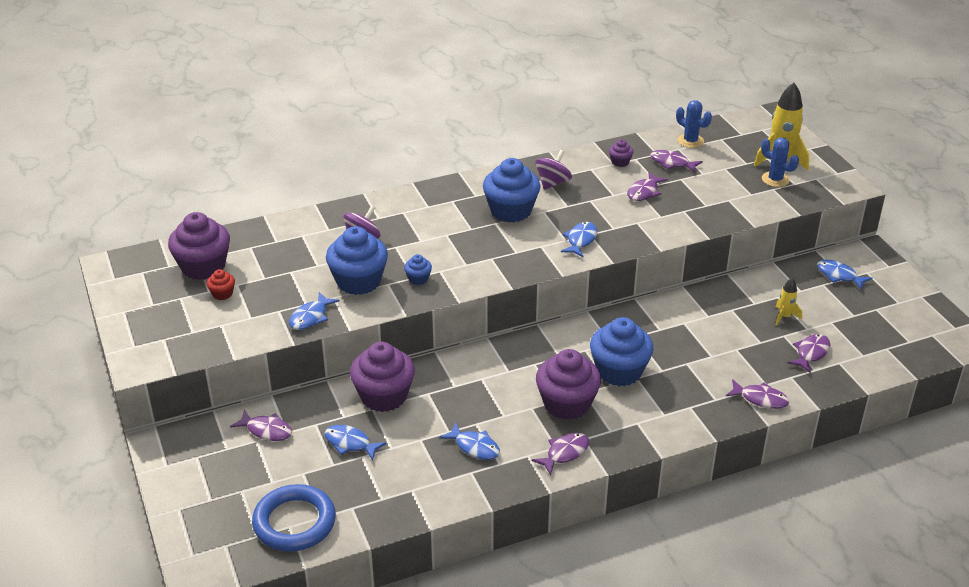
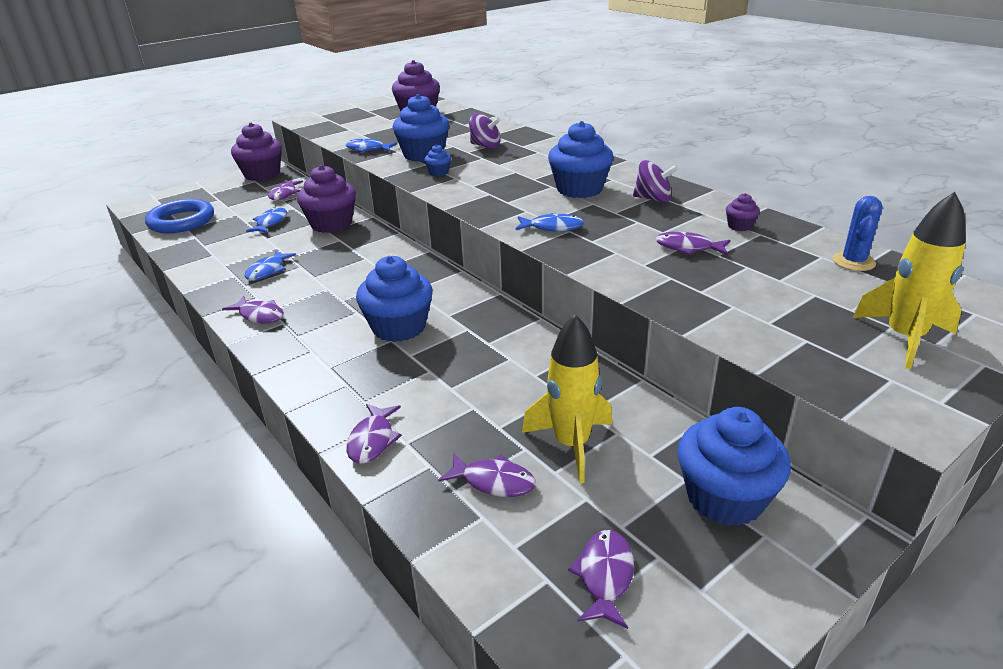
camera: 75 degrees right, 5 degrees down
(222, 294) = (387, 123): red cupcake -> none
(567, 404) = (336, 305): purple cupcake -> purple cupcake (262, 174)
(672, 163) = (778, 256): purple fish -> purple fish (605, 576)
(775, 179) = (836, 339): blue cactus -> none
(784, 317) = (571, 444): yellow rocket -> yellow rocket, size x1.95
(839, 275) = (725, 497): blue fish -> blue cupcake

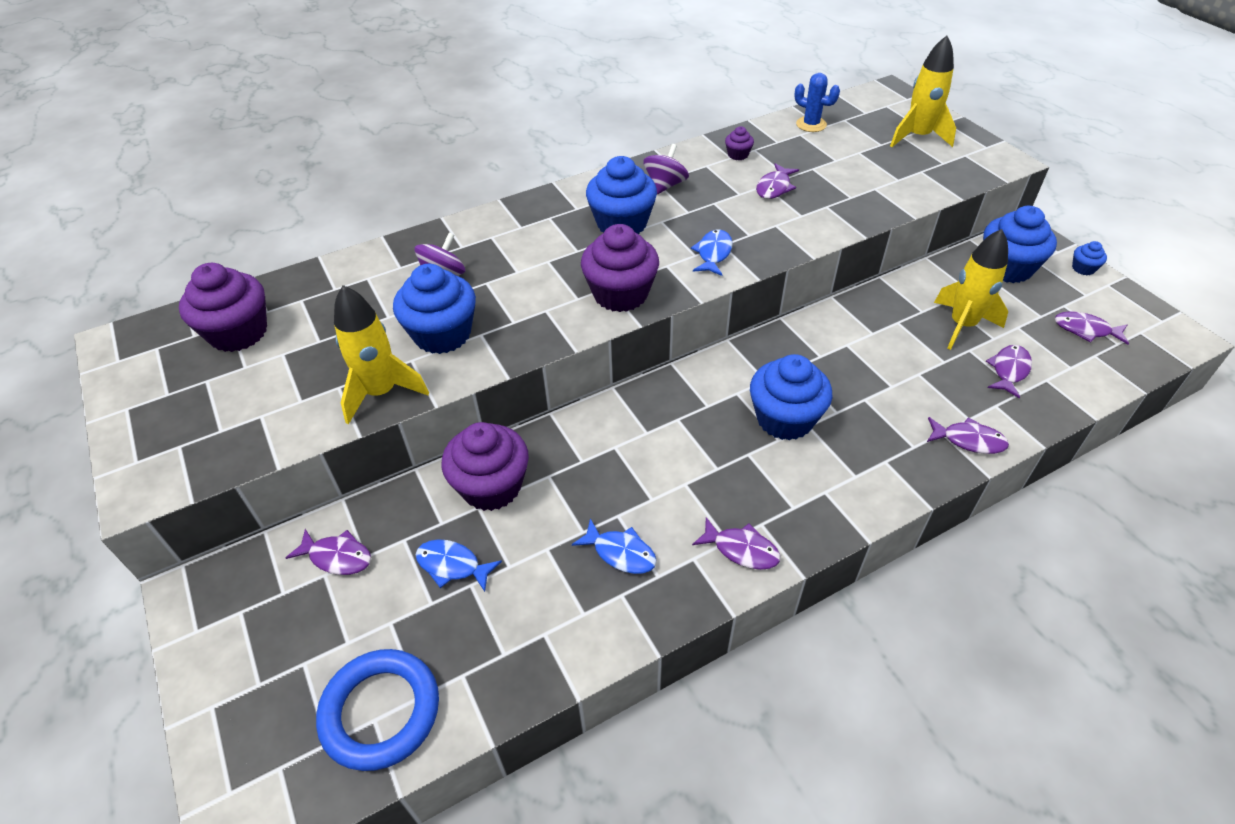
camera: 80 degrees left, 15 degrees up
(259, 315) = (741, 549): purple fish -> purple fish turned 75 degrees clockwise
(262, 174) = (212, 602): purple cupcake -> purple cupcake (620, 294)
(368, 149) = (381, 392): blue fish -> yellow rocket
(438, 172) = (519, 323): blue cupcake -> blue cupcake (1083, 268)

